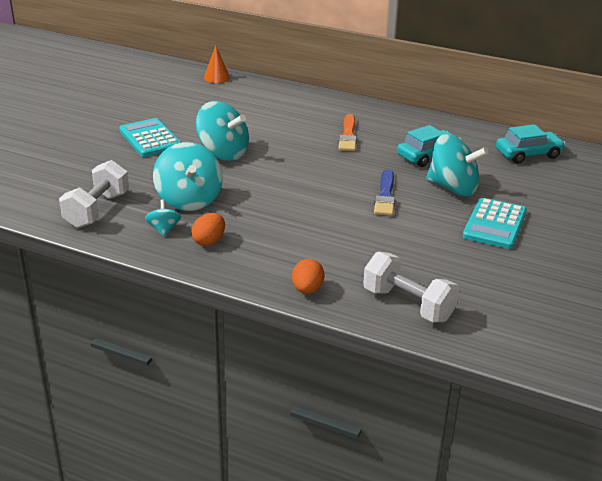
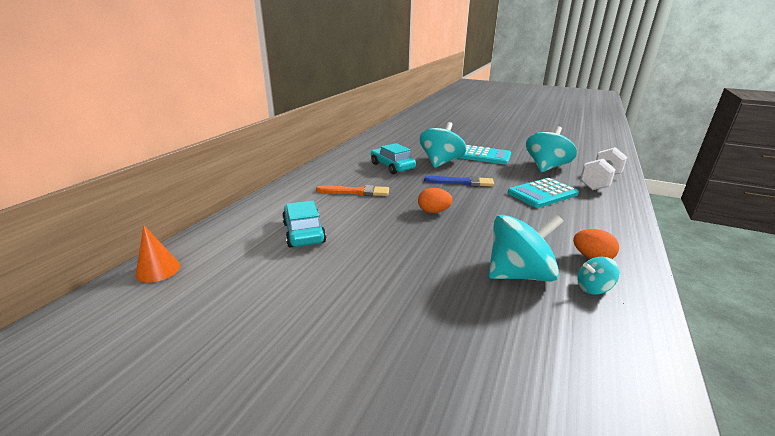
camera: 90 degrees left, 5 degrees down
(97, 210) = (592, 354): white dumbbell -> none
(150, 139) = (360, 321): turquoise calculator -> turquoise calculator (542, 194)
(223, 153) = (399, 256): turquoise spinning top -> turquoise spinning top (546, 167)
(307, 290) = (619, 212): orange egg -> orange egg (433, 211)
(528, 154) = (386, 142): turquoise car -> turquoise car (303, 232)

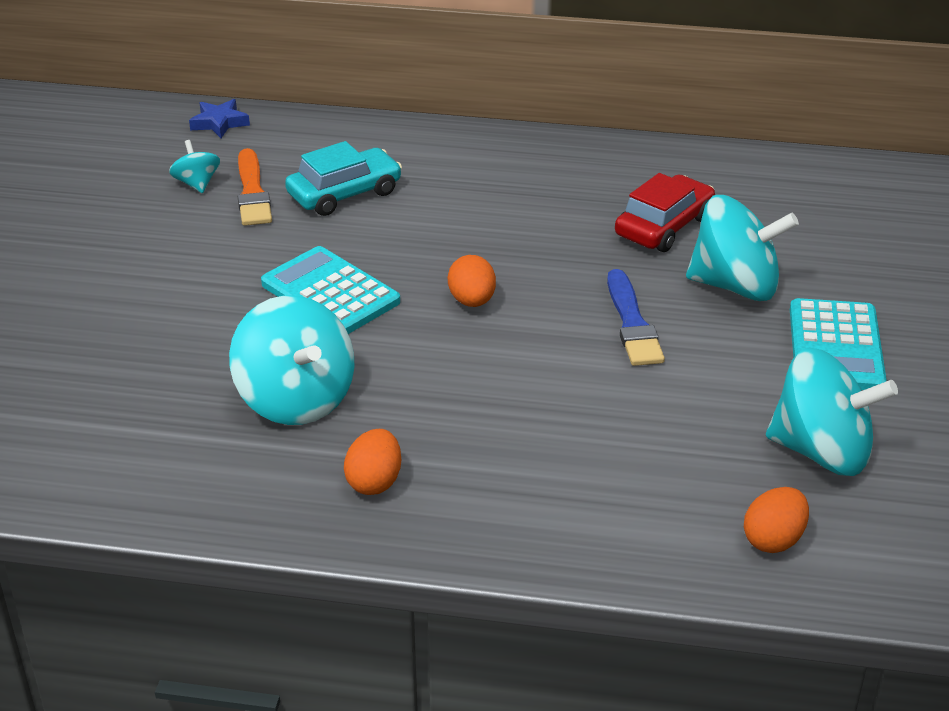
camera: 75 degrees right, 10 degrees up
(158, 270) = (219, 123): orange cone -> blue star
(356, 192) = (511, 209): orange brush -> orange brush (252, 192)
(392, 166) = (664, 226): turquoise car -> red car
(542, 194) = (634, 437): turquoise calculator -> turquoise calculator (330, 293)
(593, 288) = (280, 473): turquoise spinning top -> turquoise spinning top (197, 184)
(600, 182) = (773, 540): white dumbbell -> orange egg

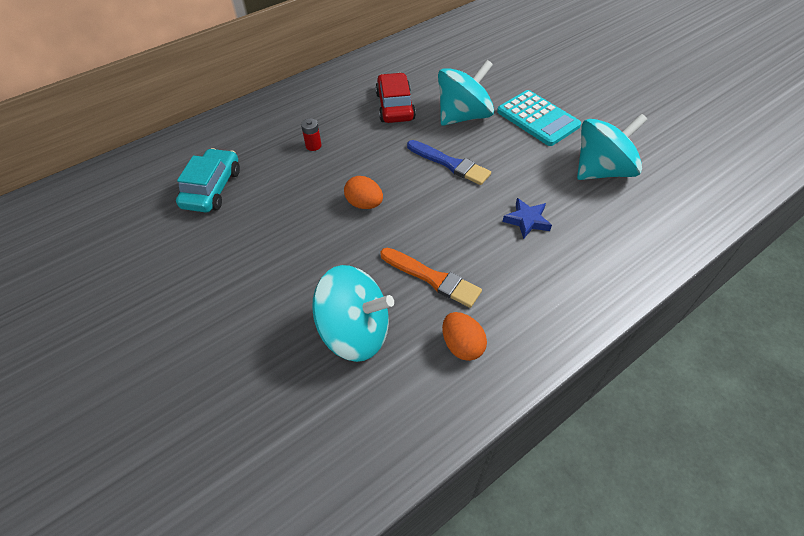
camera: 45 degrees left, 15 degrees up
(197, 184) = (108, 241): turquoise spinning top -> none
(219, 123) = (71, 193): blue star -> blue star (527, 220)
(252, 192) = (154, 223): orange brush -> orange brush (432, 278)
(330, 293) = (285, 252): turquoise calculator -> none
(504, 213) = (313, 146): none -> red battery
(773, 540) = (646, 226): orange egg -> none

